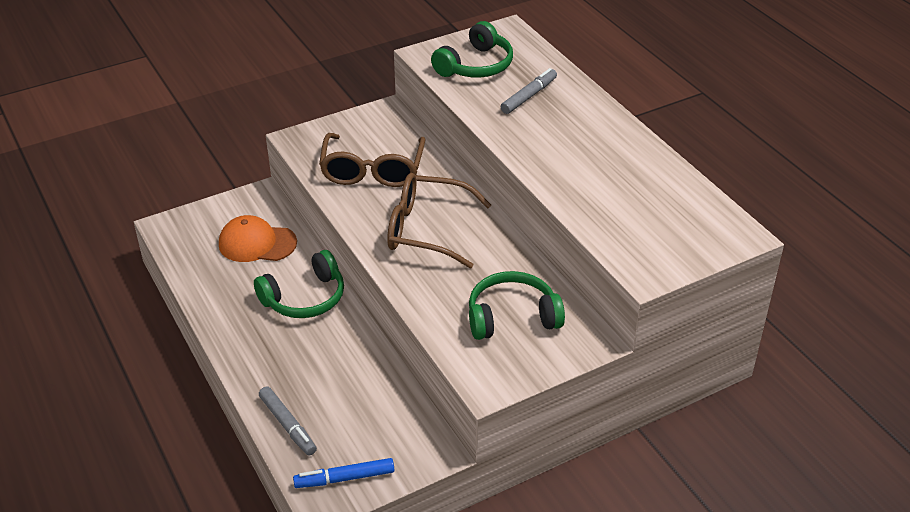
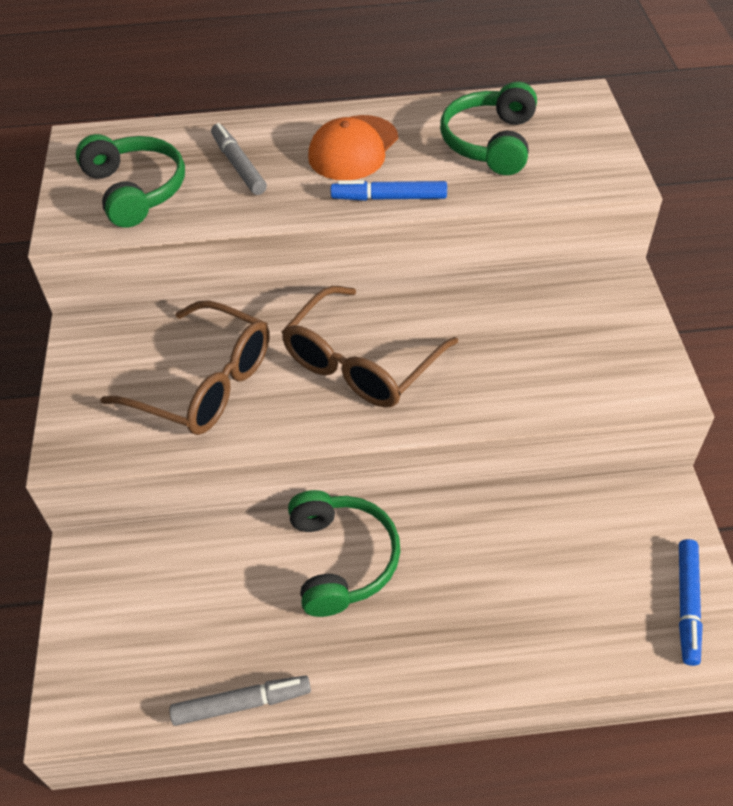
camera: 65 degrees left, 10 degrees up
(257, 243) = (193, 589): orange cap -> orange cap (353, 148)
(288, 425) = (576, 646): grey marker -> grey marker (242, 703)
(512, 317) = (557, 333): green headphones -> green headphones (490, 142)
(541, 168) = (389, 198): none -> blue marker

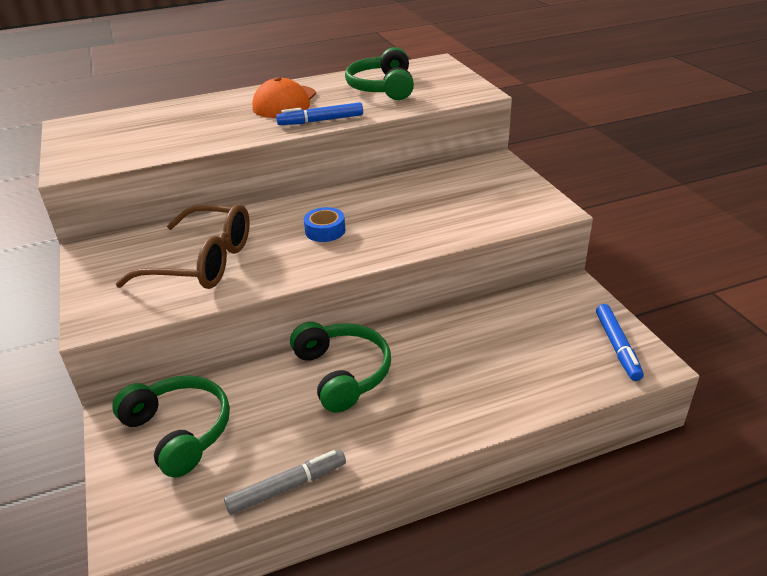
camera: 15 degrees left, 15 degrees down
(135, 190) = (121, 142): green headphones -> green headphones (179, 431)
(238, 165) = (200, 120): grey marker -> none
(361, 362) = (325, 231): brown glasses -> blue tape

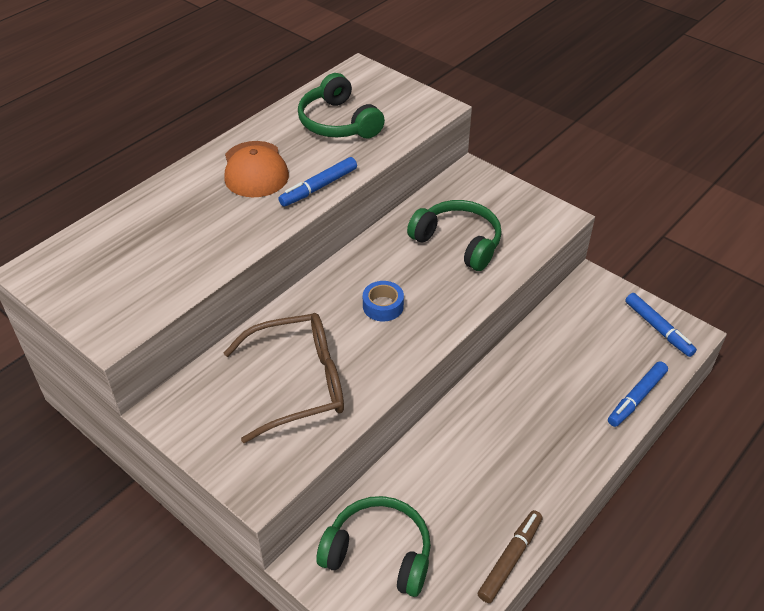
camera: 30 degrees left, 10 degrees up
(287, 487) = (510, 559): grey marker -> brown marker
(342, 373) = (470, 439): green headphones -> green headphones (458, 242)
(542, 398) = (636, 398): none -> blue marker

